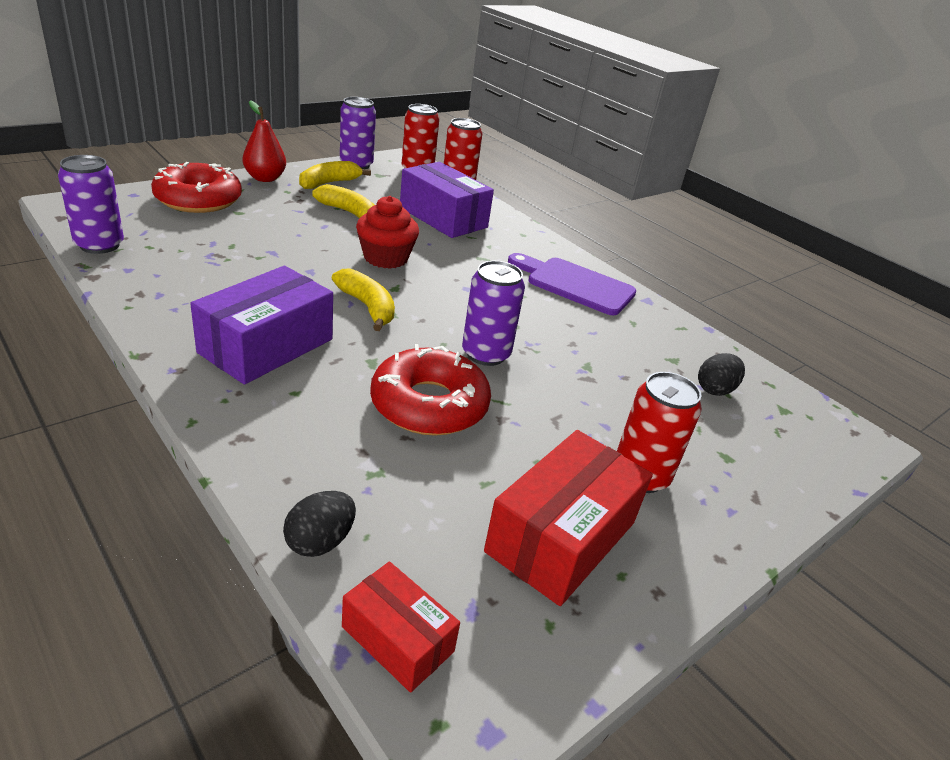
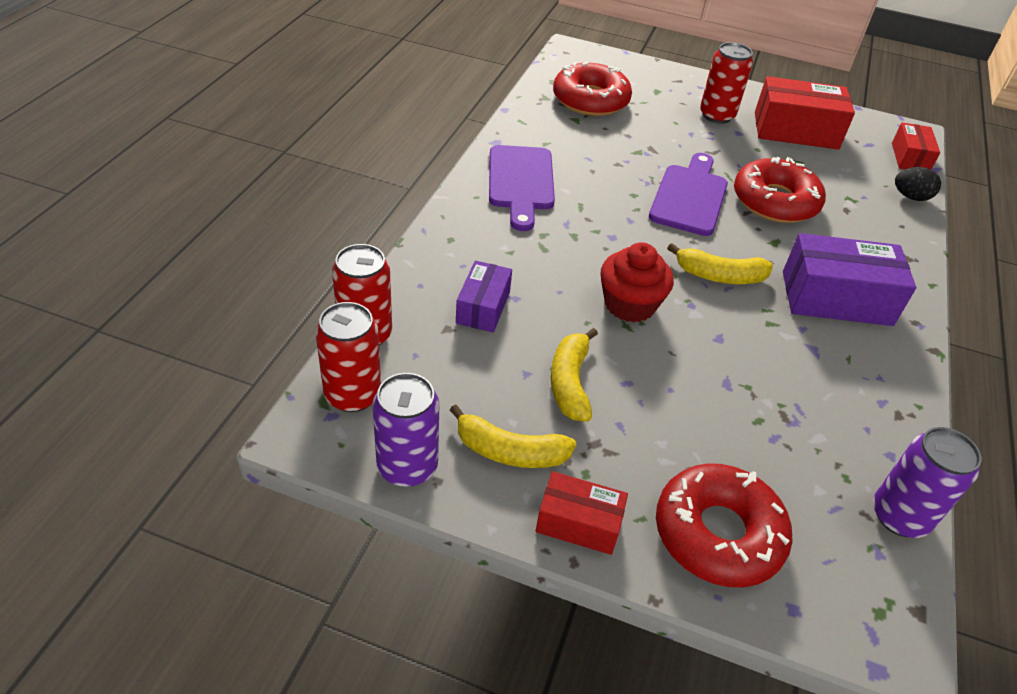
camera: 120 degrees left, 10 degrees up
(265, 178) = (578, 523): red pear -> red box
(367, 307) = (719, 276): yellow banana -> yellow banana turned 105 degrees counterclockwise
(443, 217) = (483, 307): purple box -> purple box, size x0.58
(486, 354) = (689, 197): purple can -> purple cutting board
(715, 389) = (590, 100): black egg -> red donut

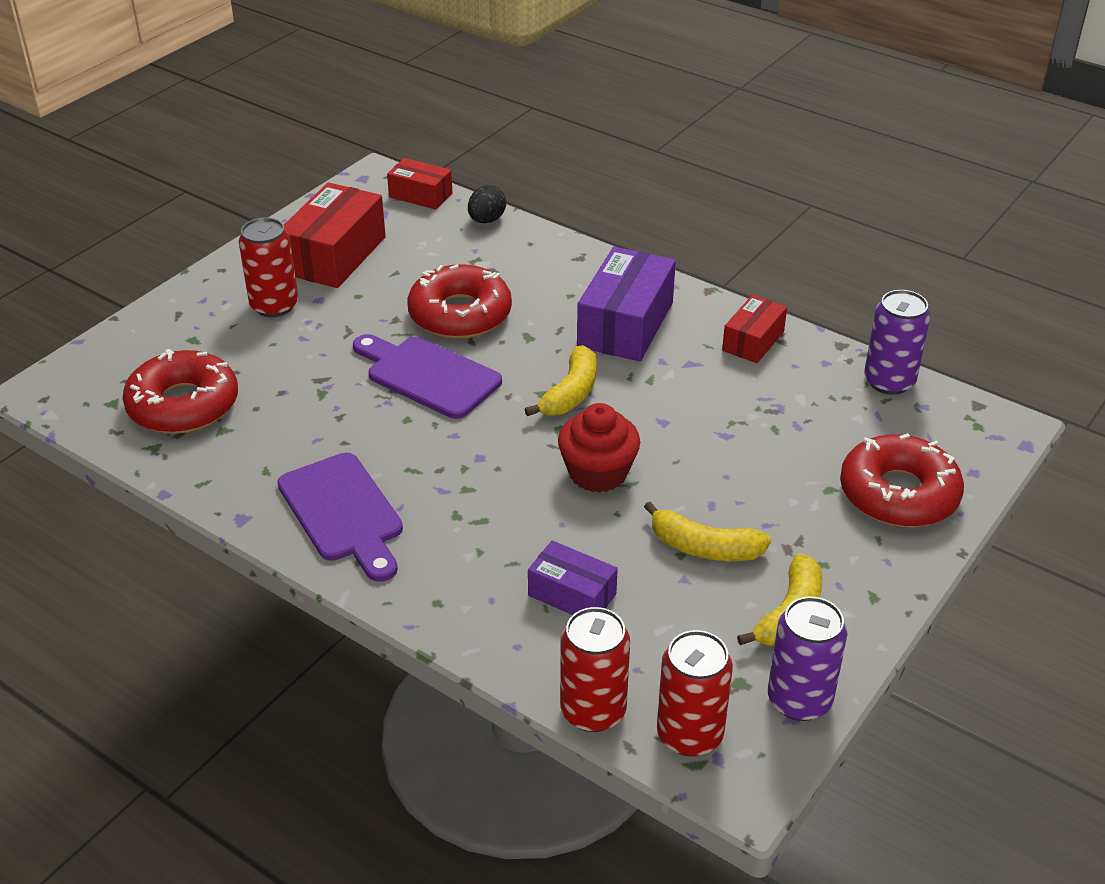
camera: 70 degrees left, 5 degrees down
(521, 182) = (343, 513): purple cutting board -> purple cutting board turned 45 degrees clockwise
(578, 523) = (881, 582): red box -> red box (753, 341)

